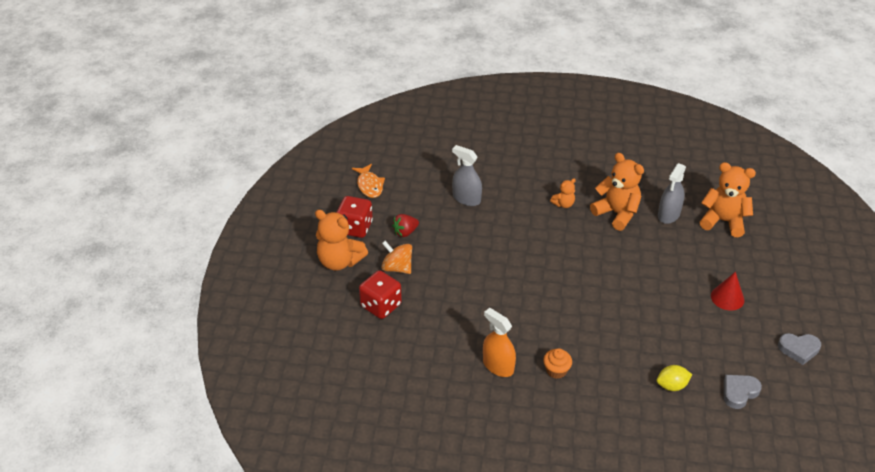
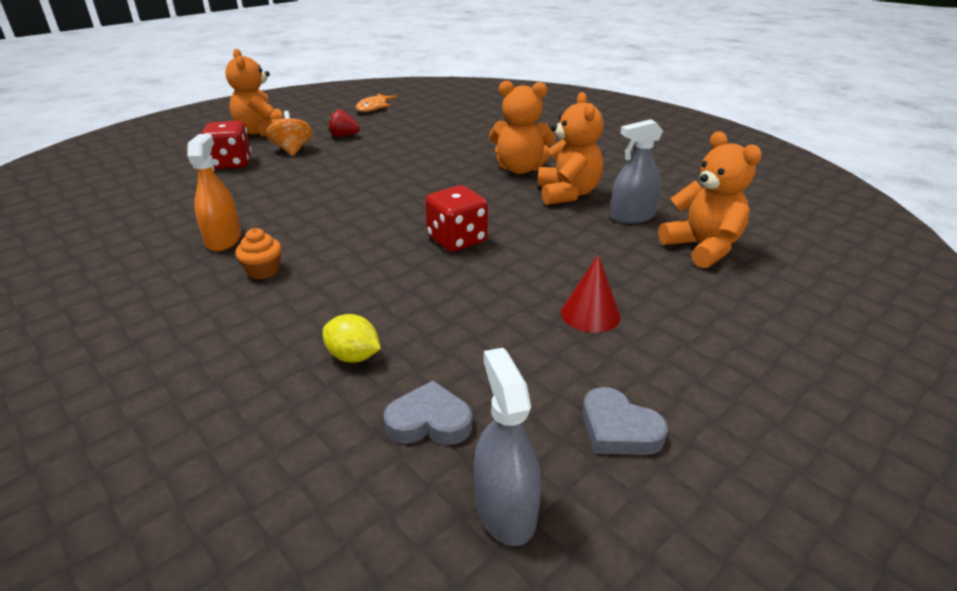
camera: 40 degrees right, 10 degrees down
(355, 228) = (314, 121): red dice -> red dice (457, 240)
(466, 198) = (434, 137): grey spray bottle -> grey spray bottle (505, 510)
(563, 204) = (520, 169): orange teddy bear -> orange teddy bear, size x1.98

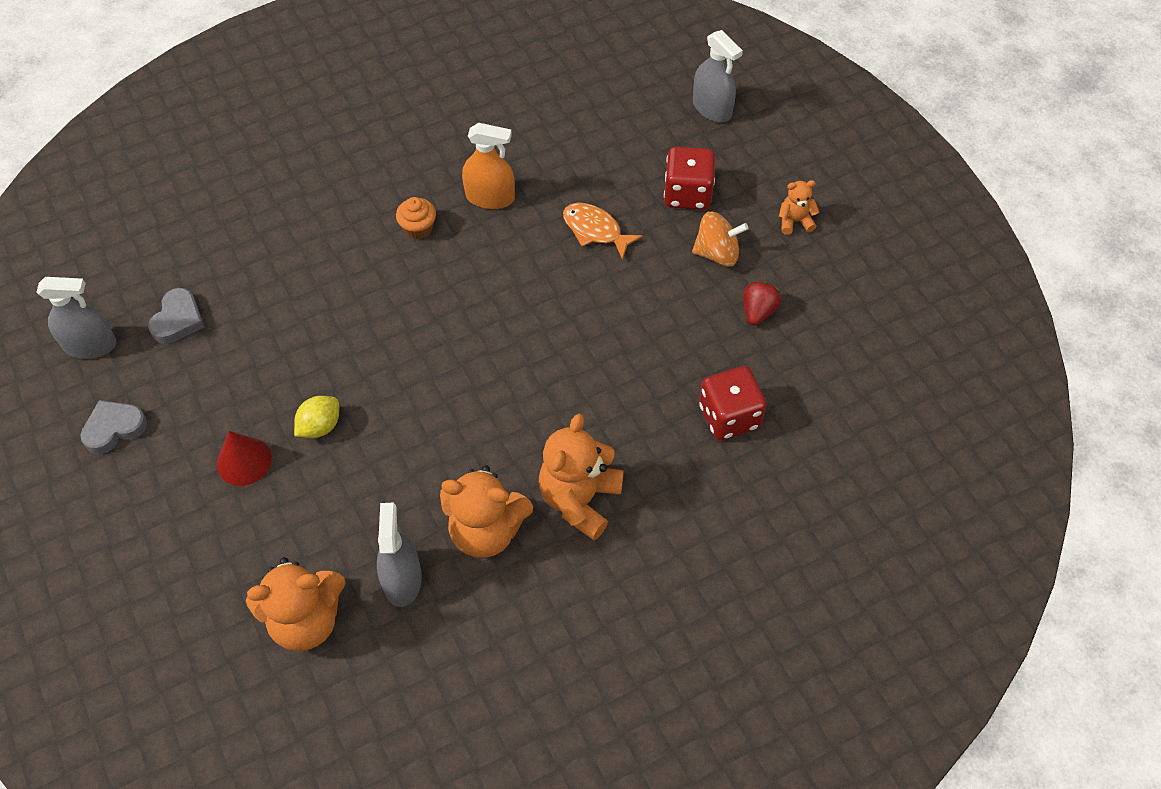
camera: 105 degrees right, 25 degrees up
(134, 163) = (712, 108): none -> grey spray bottle
(262, 132) = (795, 221): orange teddy bear -> orange teddy bear, size x0.51
(353, 356) = (267, 284): yellow lemon -> yellow lemon (320, 426)
(373, 107) = (883, 360): orange fish -> orange fish (595, 230)
(457, 240) = (416, 386): red dice -> red dice (729, 416)

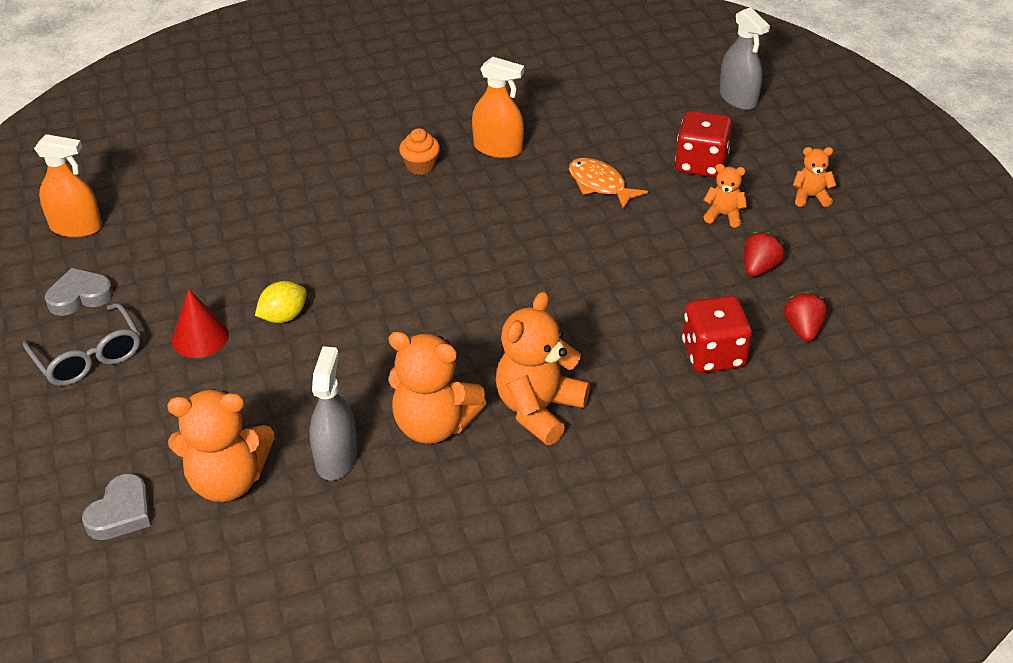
camera: 10 degrees right, 15 degrees down
(90, 345) = (76, 227): grey spray bottle -> orange spray bottle
(140, 499) = (89, 357): none -> grey glasses
(178, 320) = (166, 215): grey heart -> grey heart (121, 513)
(717, 253) = (724, 215): orange spinning top -> orange teddy bear
(806, 377) = (803, 329): none -> red strawberry

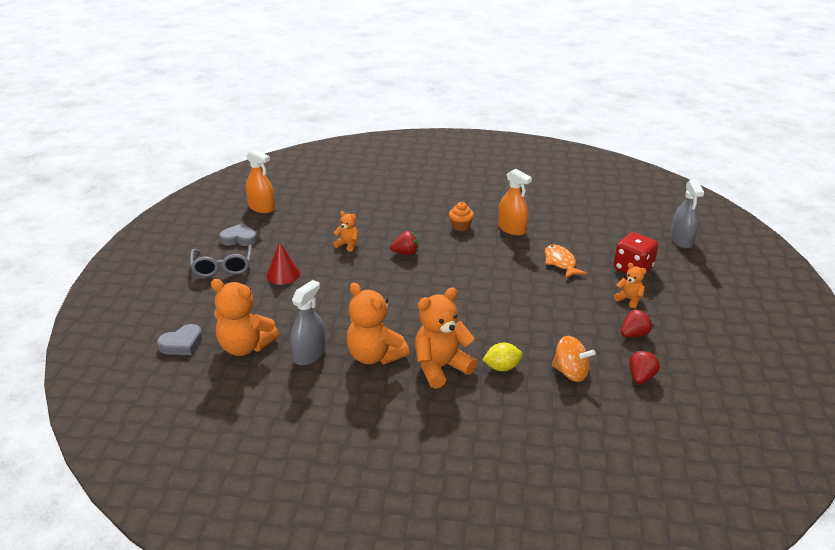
camera: 25 degrees right, 10 degrees down
(283, 316) = (333, 277): yellow lemon -> yellow lemon (502, 367)
(367, 238) = (405, 253): none -> red strawberry
(713, 354) = (570, 372): red dice -> orange spinning top
(811, 197) = (695, 305): orange teddy bear -> orange teddy bear (347, 245)

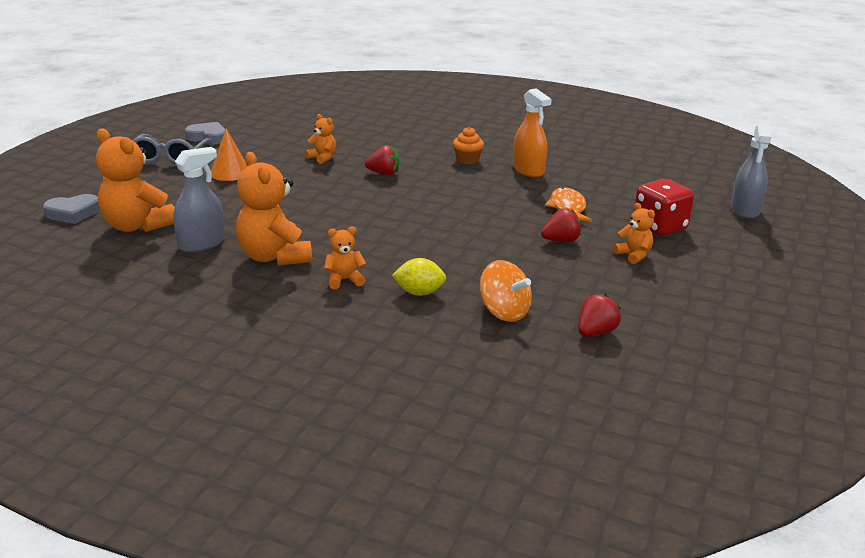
camera: 15 degrees right, 5 degrees down
(261, 208) = (253, 116): orange spray bottle -> none
(283, 274) = (230, 172): red cone -> orange cone
(441, 367) = (344, 280): orange teddy bear -> orange teddy bear, size x0.51
(634, 334) = (616, 289): red strawberry -> red strawberry (561, 241)

